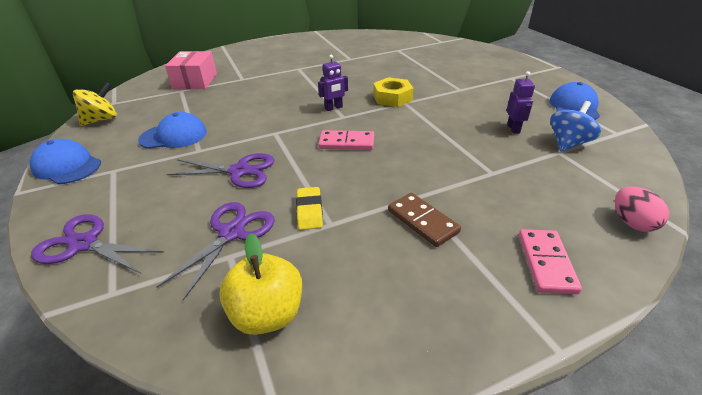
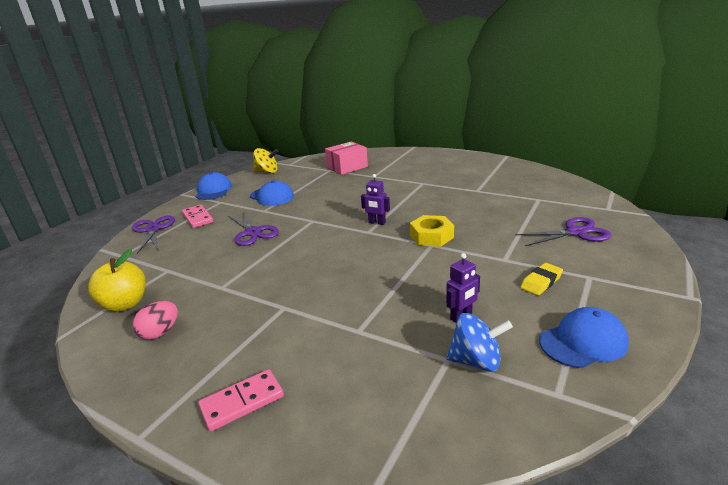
camera: 55 degrees right, 10 degrees down
(232, 232) = (189, 261): purple scissors -> purple scissors (576, 232)
(309, 211) = (229, 274): yellow eraser -> yellow eraser (541, 282)
(346, 143) = (330, 249): pink domino -> pink domino (198, 218)
(422, 221) = (253, 321): brown domino -> none
(632, 223) = (351, 447): pink egg -> pink egg (160, 333)

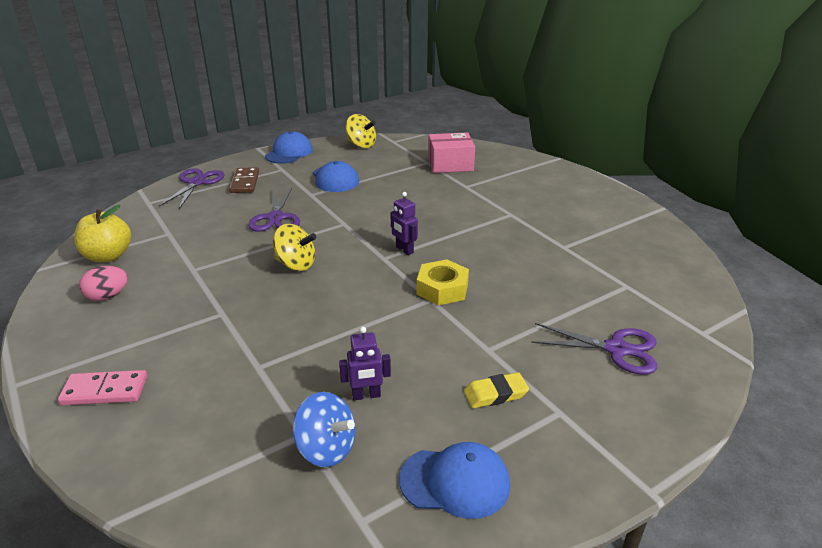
camera: 25 degrees right, 5 degrees up
(198, 218) = (245, 182): pink domino -> brown domino
(306, 256) = (296, 264): none -> yellow spinning top

